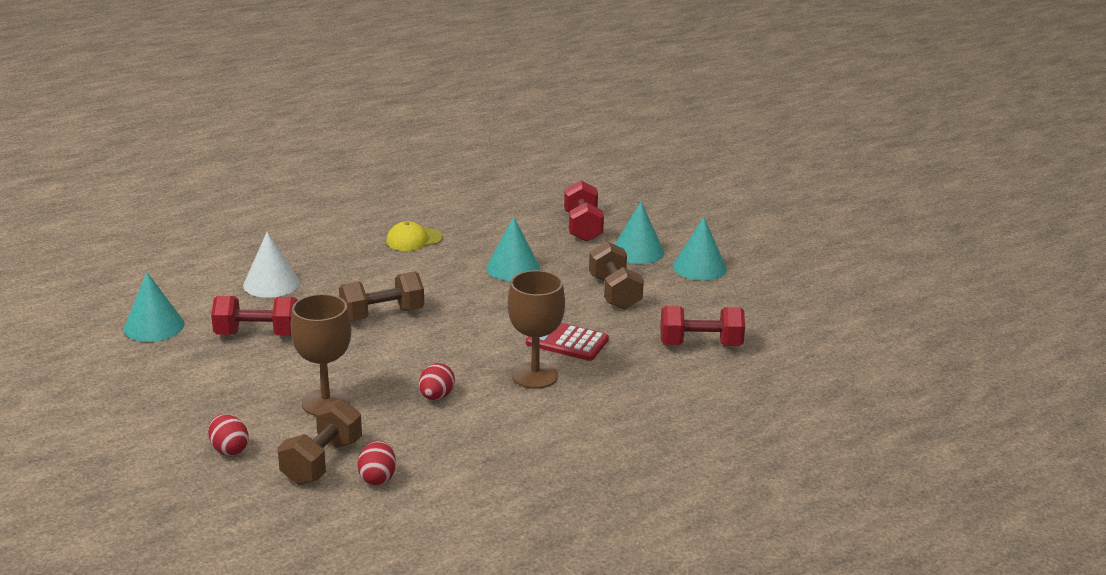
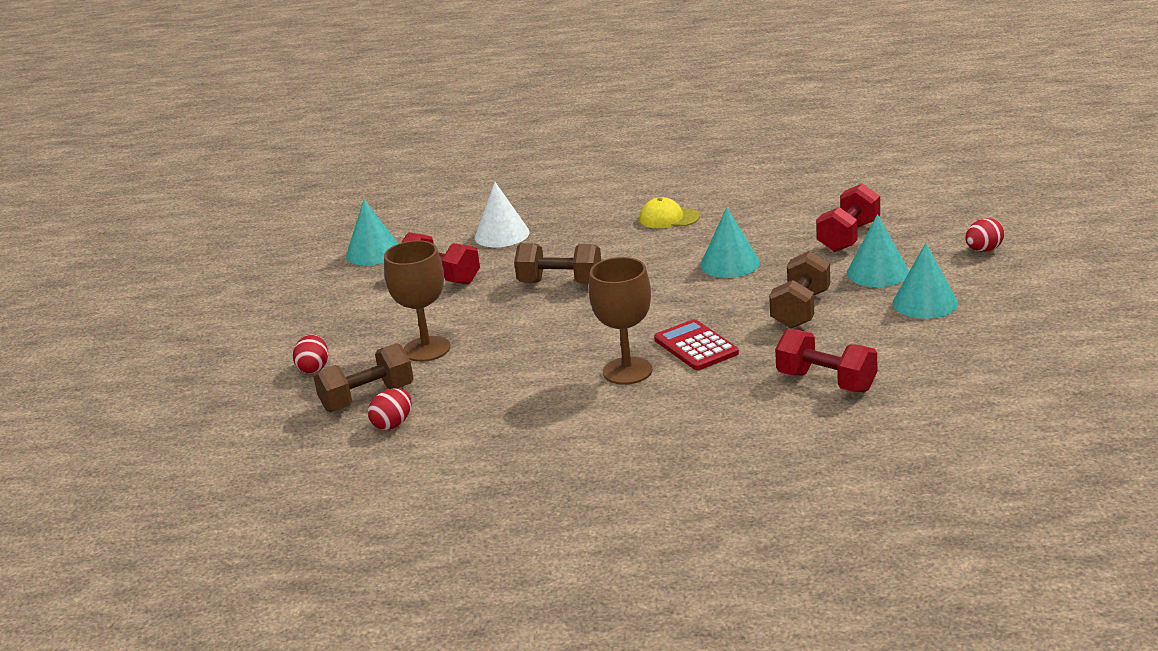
camera: 40 degrees right, 0 degrees up
(436, 397) = (520, 367): red egg -> red egg (983, 250)

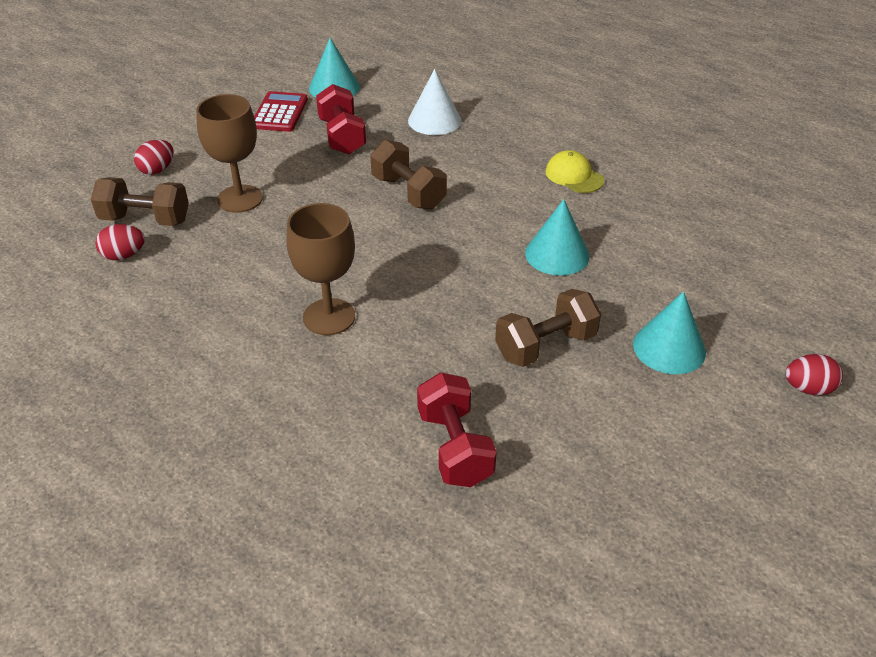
camera: 35 degrees right, 15 degrees up
(696, 346) = (411, 327): red calculator -> red calculator (280, 113)
(849, 237) = (697, 288): red dumbbell -> none
(925, 303) = (665, 415): turquoise cone -> none

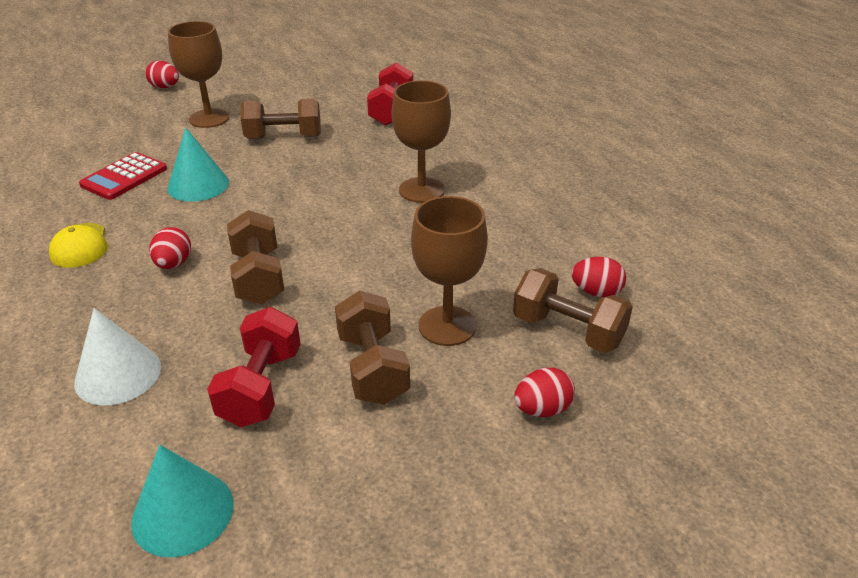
camera: 155 degrees left, 5 degrees down
(279, 162) = (372, 368): none -> brown dumbbell
(280, 113) = (313, 475): red calculator -> red calculator (124, 177)
(484, 183) = (173, 264): none -> red egg
(669, 348) = (209, 118): turquoise cone -> brown goblet

